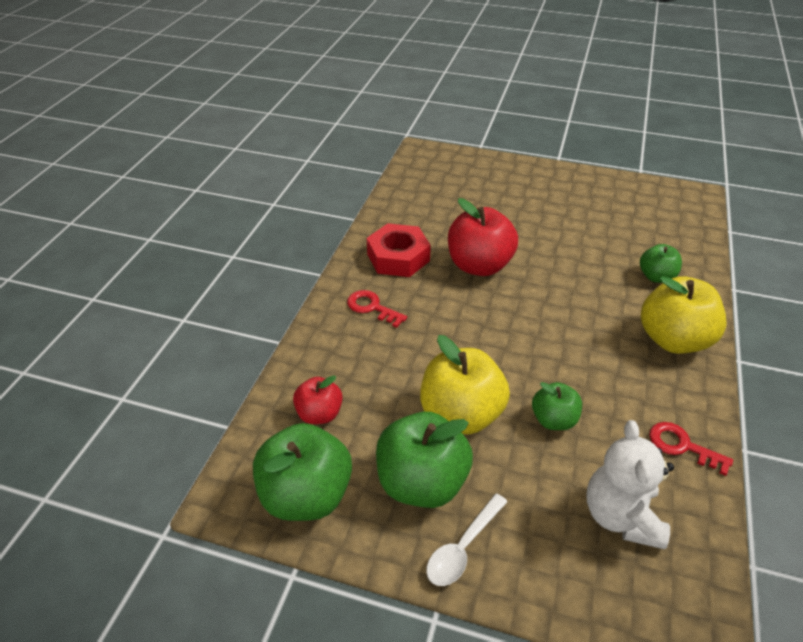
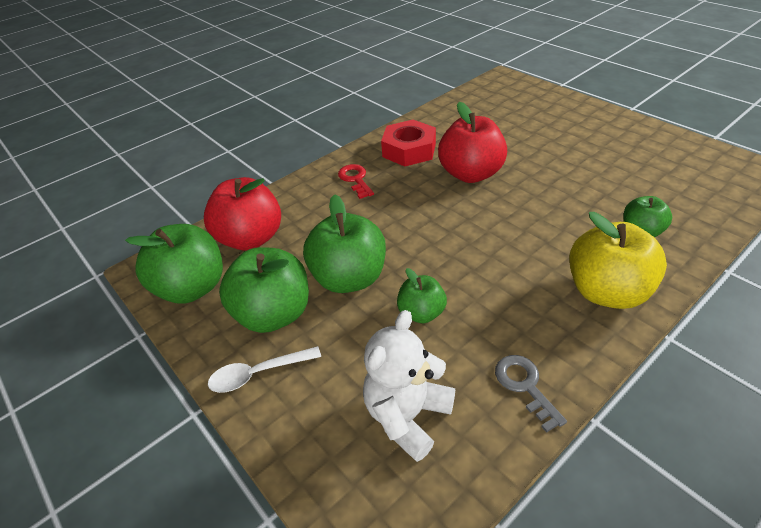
camera: 35 degrees right, 0 degrees up
(319, 414) = (251, 238): red apple -> red apple, size x1.78
(461, 414) = (349, 278): yellow apple -> green apple
(682, 446) = (525, 386): red key -> grey key

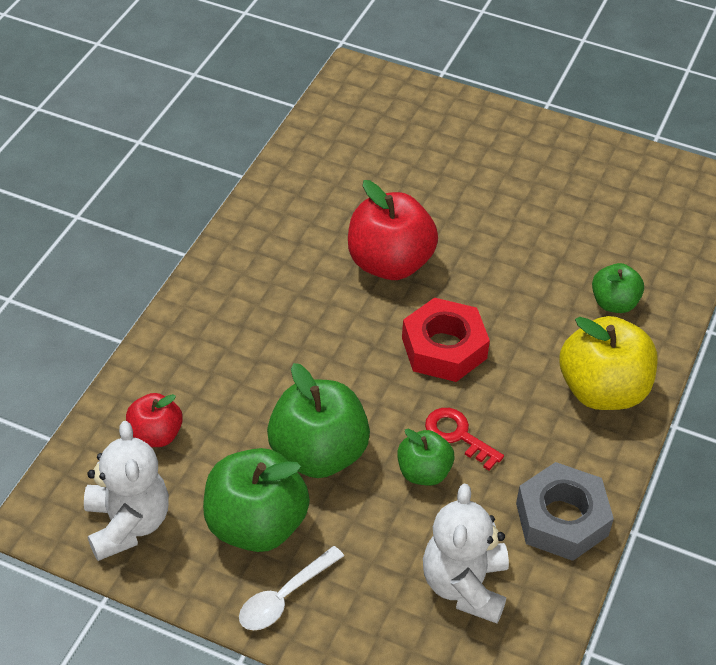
camera: 30 degrees left, 5 degrees up
(192, 288) = (127, 524): green apple -> white teddy bear
(251, 238) = (155, 435): red apple -> red apple, size x0.56
(355, 179) = (241, 307): red key -> red key (458, 435)
(409, 150) = (288, 240): red nut -> red nut (444, 348)
(525, 386) = (561, 519): grey key -> grey nut

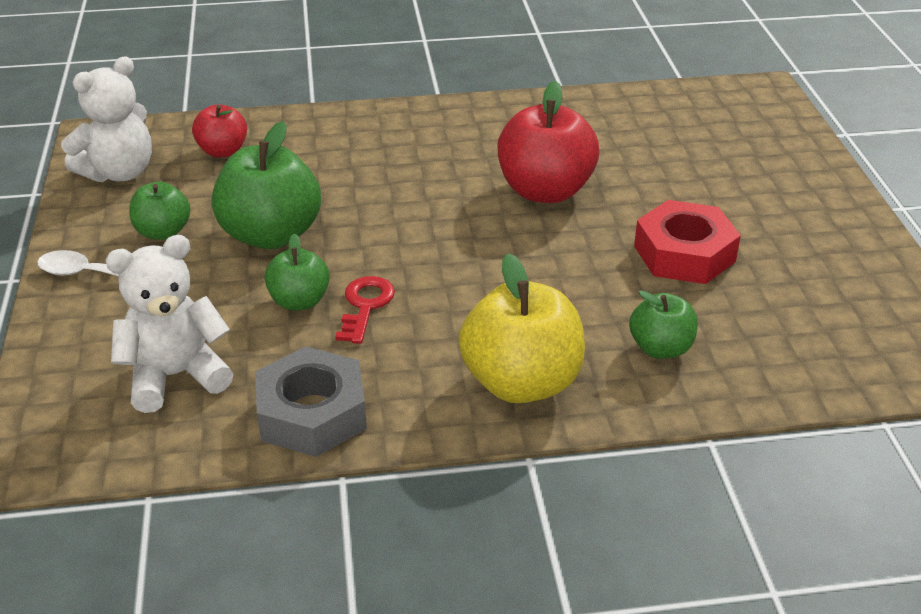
camera: 60 degrees right, 10 degrees down
(256, 525) = (163, 232): green apple -> green apple, size x0.56
(444, 348) = (471, 258): red nut -> red nut (684, 254)

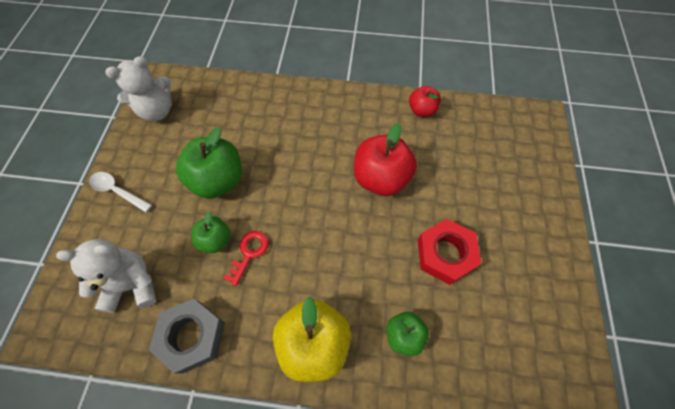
camera: 15 degrees right, 25 degrees up
(163, 232) = (163, 165): green apple -> none
(223, 151) = (215, 105): red apple -> red apple (421, 110)

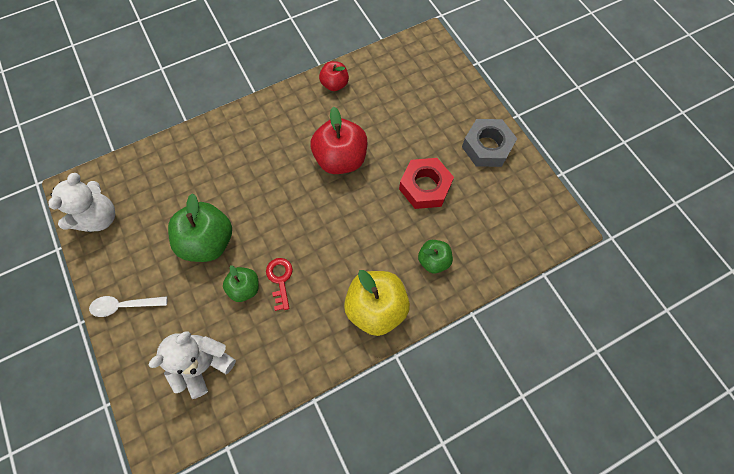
camera: 35 degrees left, 5 degrees up
(192, 336) = (283, 365): grey nut -> grey nut (487, 147)

